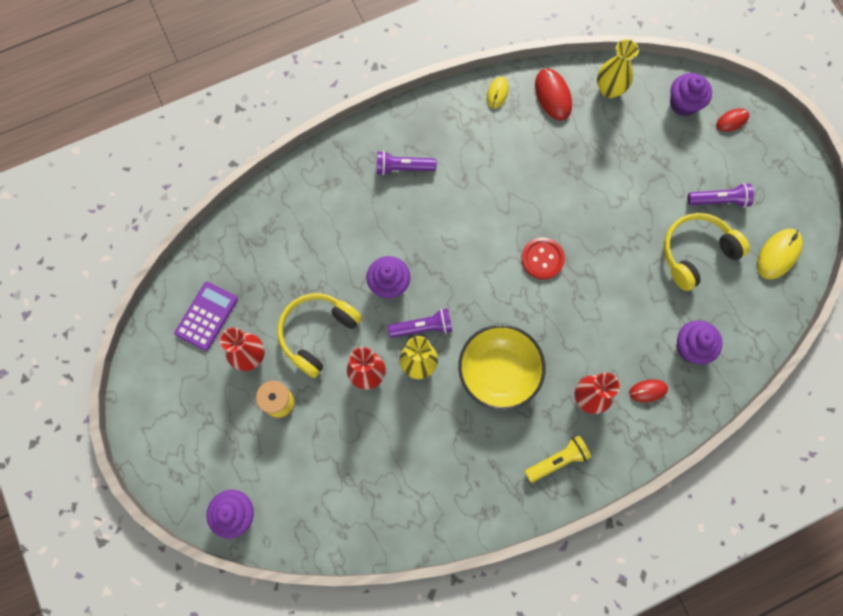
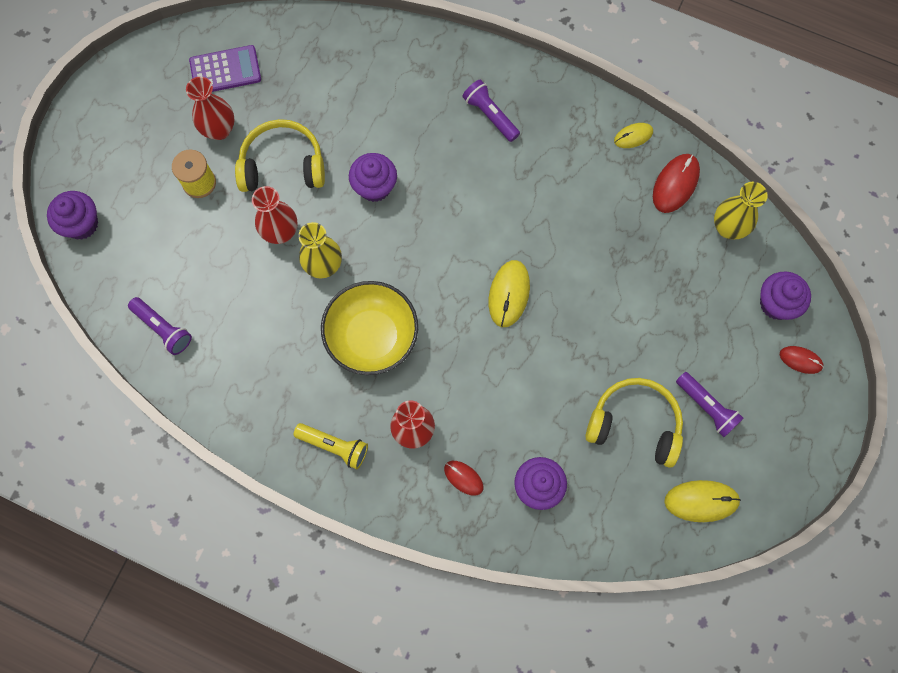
camera: 50 degrees right, 0 degrees up
(423, 327) = (359, 244): purple flashlight -> purple flashlight (163, 329)
(542, 259) = (509, 294): red button -> yellow mouse

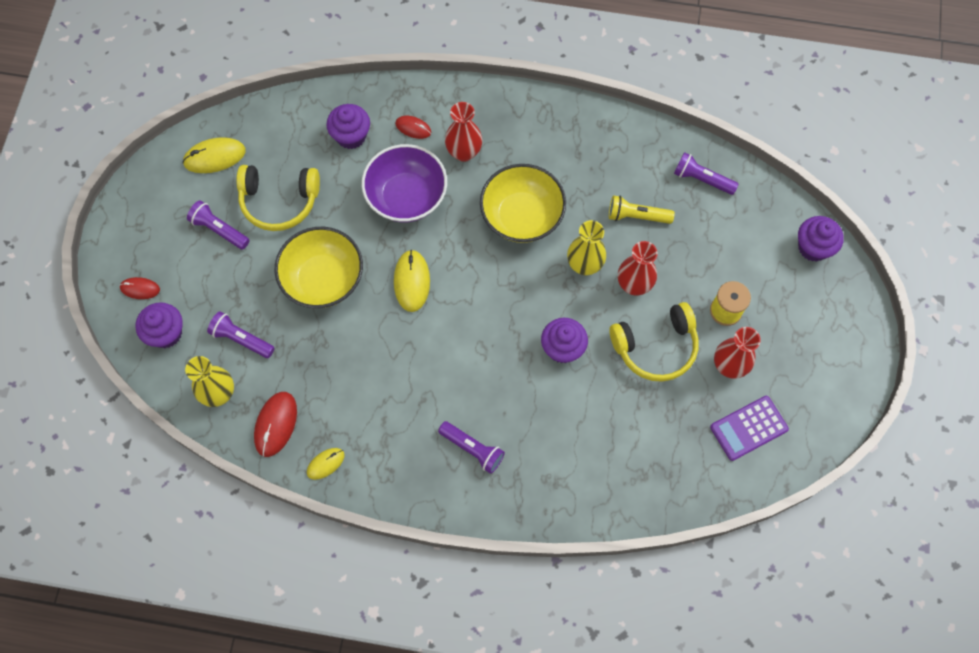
camera: 165 degrees right, 5 degrees down
(334, 446) = (525, 126): yellow flashlight -> yellow flashlight (637, 216)
(491, 393) = (406, 197): none -> purple bowl
(602, 320) = (323, 279): none -> yellow bowl
(698, 277) = (241, 339): none -> purple flashlight

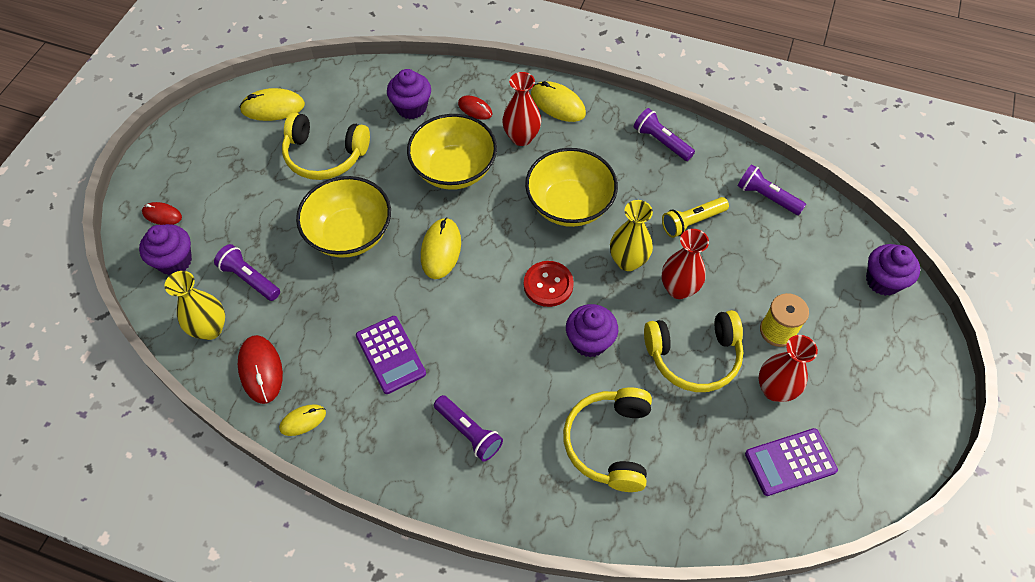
camera: 10 degrees right, 10 degrees down
(219, 230) = (258, 172): purple flashlight -> purple flashlight (661, 141)
(276, 424) = (261, 370): red mouse -> red mouse turned 45 degrees counterclockwise
(388, 390) = (390, 355): none -> purple calculator
(406, 197) = (454, 169): purple bowl -> yellow bowl
(492, 110) = (557, 104): none -> yellow mouse
(516, 300) = (548, 285): none -> red button
(595, 438) = (609, 443): none -> yellow headphones
(637, 216) = (692, 222): yellow flashlight -> yellow flashlight turned 45 degrees counterclockwise

